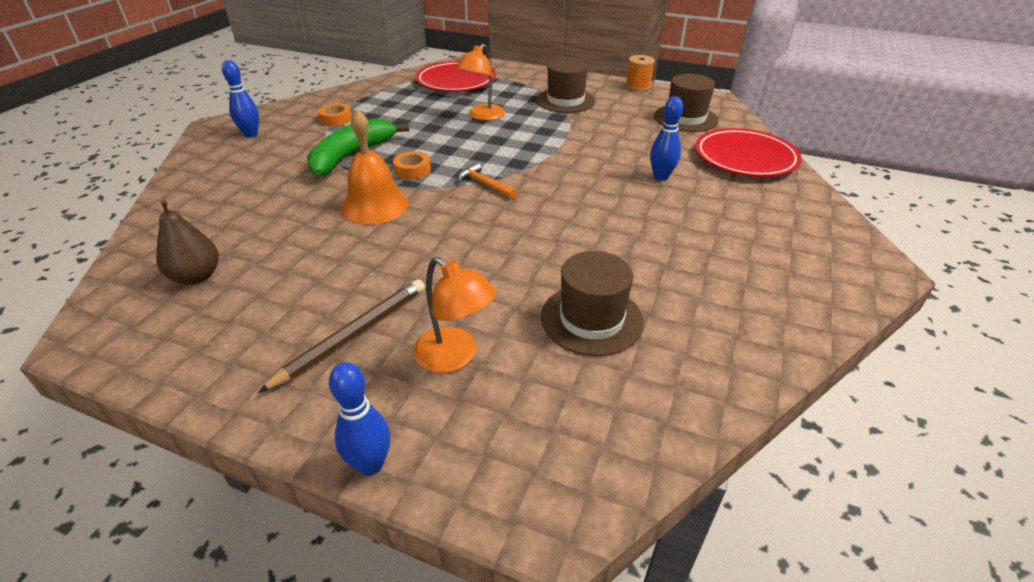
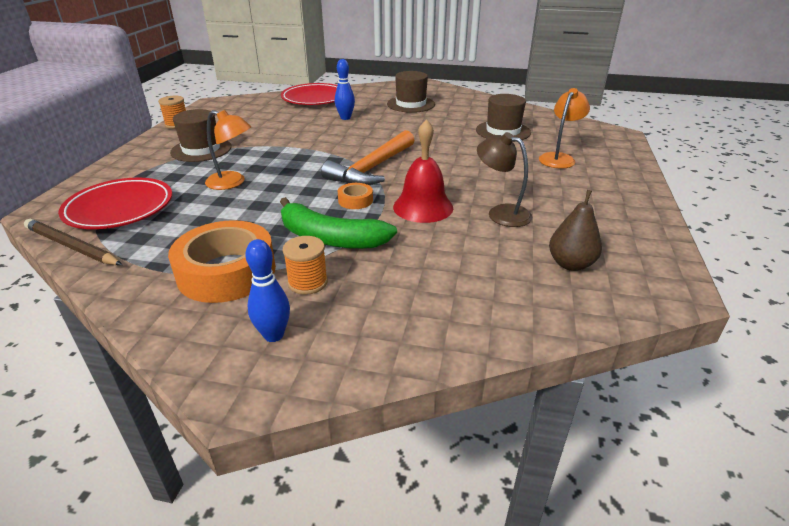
camera: 100 degrees left, 5 degrees down
(297, 145) = (308, 282): none -> orange spool
(326, 254) = (501, 213): none -> brown lamp
(336, 119) = (227, 272): orange tape -> orange tape, size x2.23
(353, 335) = (570, 186): brown pencil -> brown pencil (72, 246)
(370, 464) = (640, 167): blue bowling pin -> none
(375, 205) = (423, 207): orange bell -> red bell
(484, 184) = (372, 168): orange hammer -> orange hammer, size x2.07
(685, 118) = (249, 111): brown hat -> brown hat (411, 104)

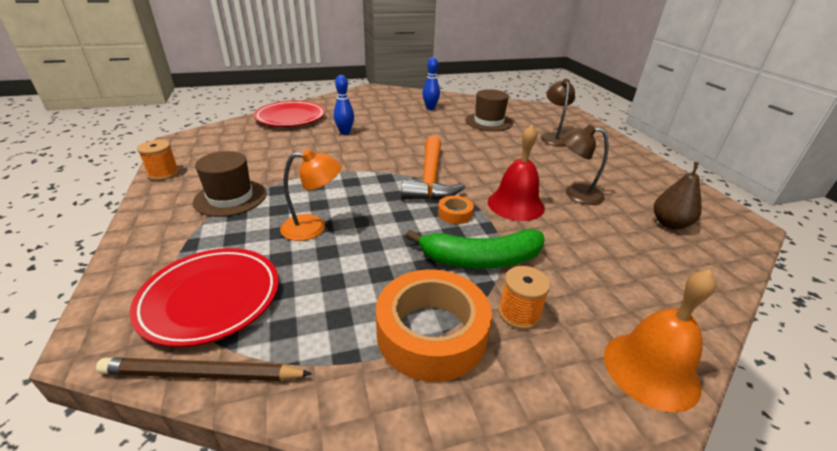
camera: 30 degrees left, 0 degrees up
(273, 335) = (561, 385): blue bowling pin -> blue bowling pin (430, 108)
(361, 355) = (651, 370): none -> orange bell
(411, 104) = (387, 110): brown hat -> none
(559, 158) = (553, 137): orange lamp -> brown lamp

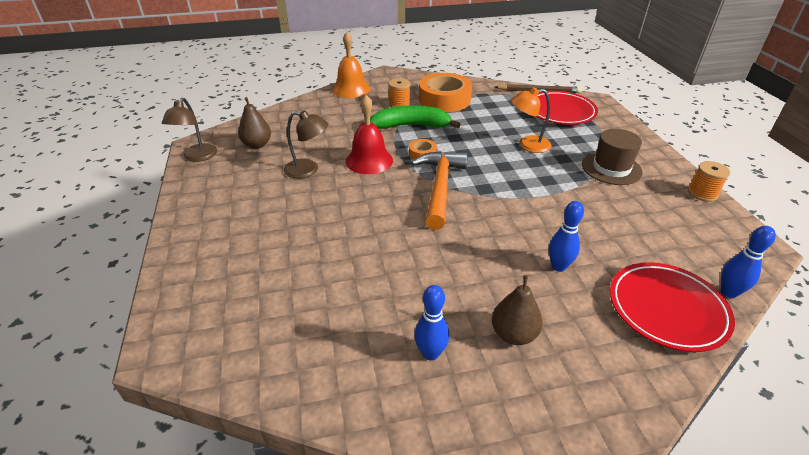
camera: 175 degrees left, 5 degrees up
(242, 123) = (728, 292): none -> blue bowling pin
(386, 112) = (513, 334): none -> brown pear
(488, 122) = (335, 300): brown hat -> none
(553, 137) = (258, 258): brown lamp -> brown lamp (197, 157)

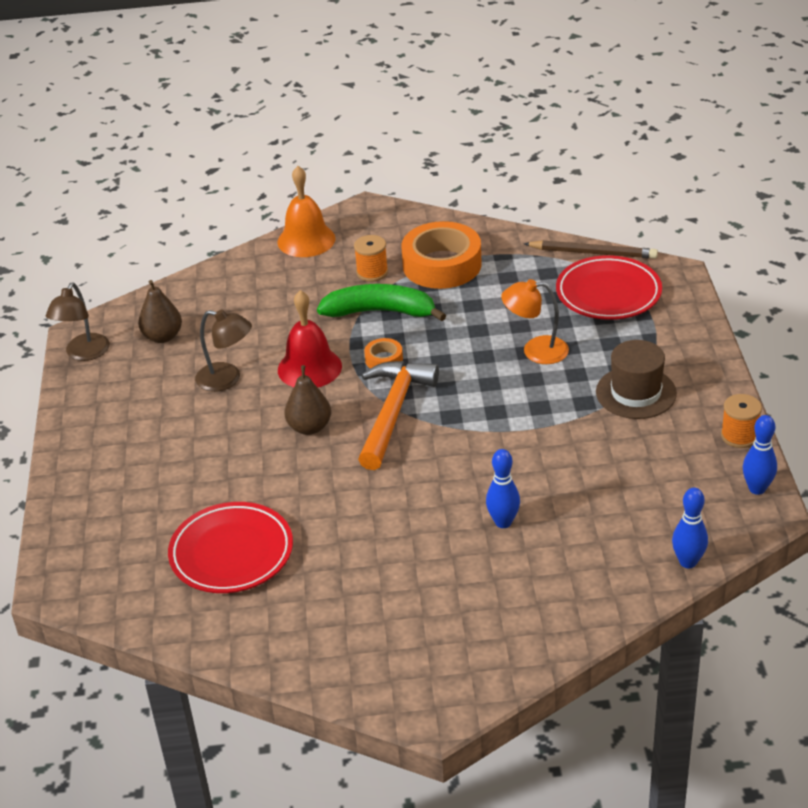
camera: 10 degrees right, 0 degrees up
(430, 353) = (329, 605): blue bowling pin -> blue bowling pin (757, 489)
(513, 334) = (422, 592): brown pear -> brown pear (309, 427)
(667, 309) = (604, 576): red plate -> red plate (231, 553)

